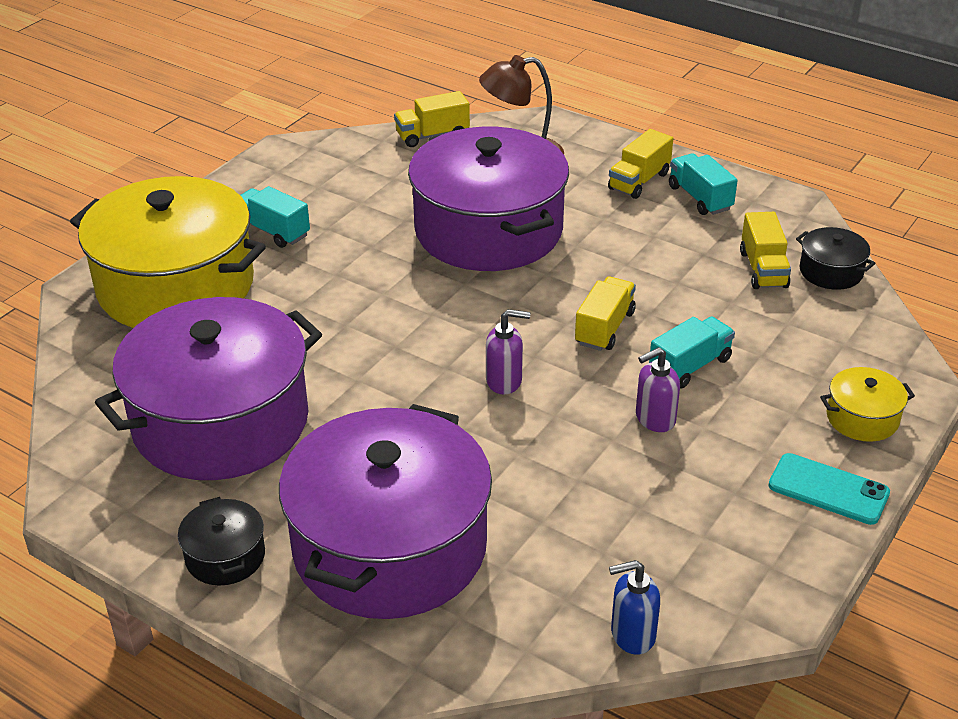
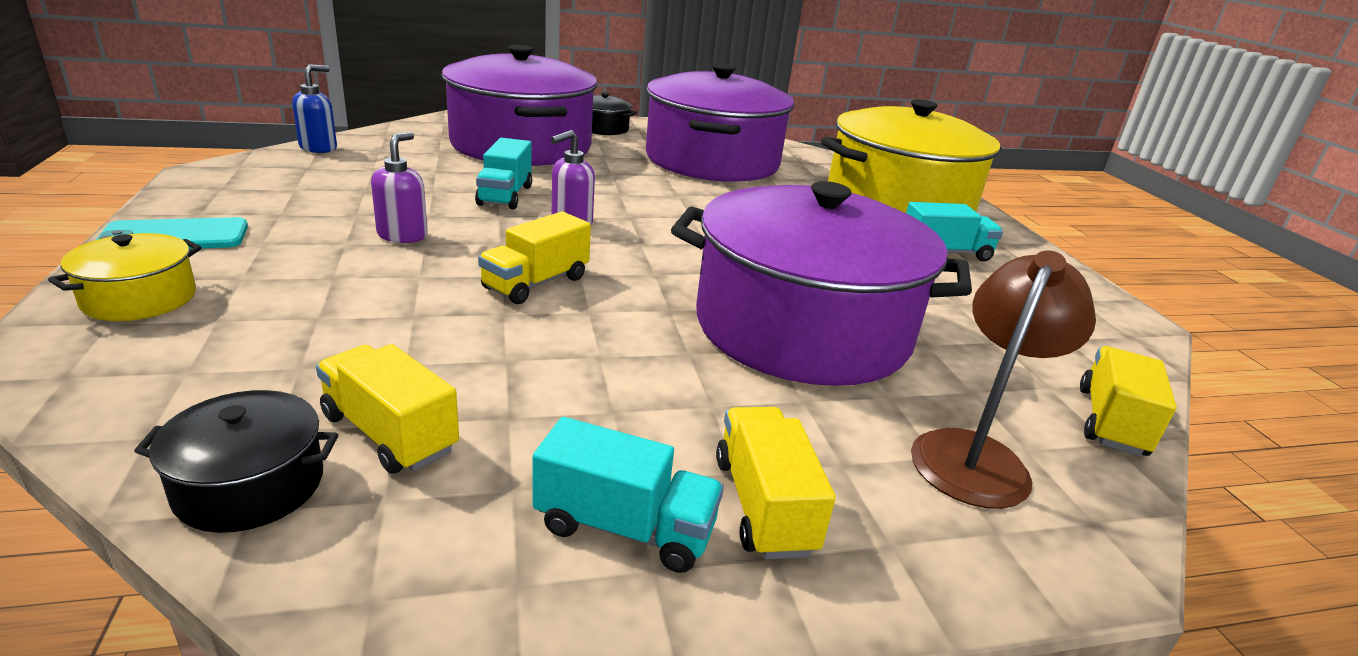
camera: 130 degrees right, 10 degrees down
(604, 328) = (536, 283): yellow truck -> yellow truck turned 60 degrees clockwise
(690, 366) = (403, 281): turquoise truck -> turquoise truck (505, 195)

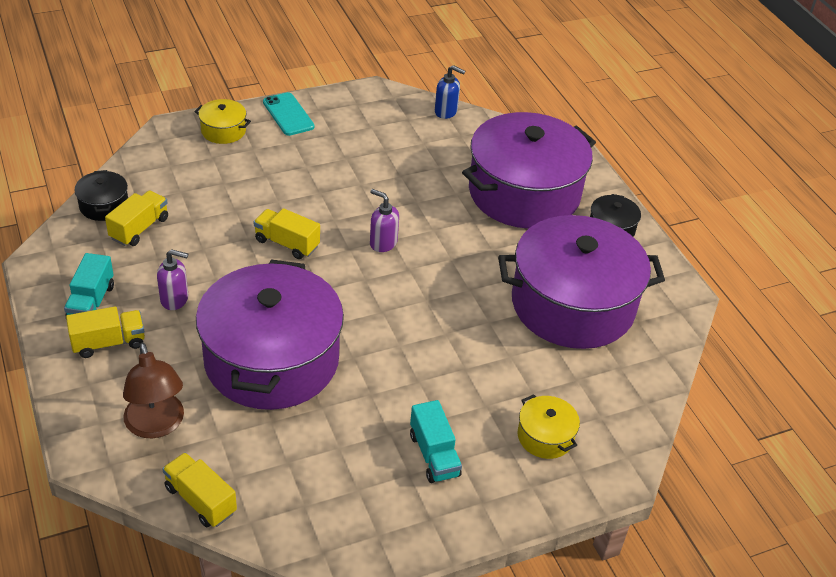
camera: 80 degrees right, 15 degrees up
(402, 235) = (326, 182): purple soap dispenser -> purple soap dispenser (175, 299)
(505, 195) = (412, 206): turquoise truck -> none
(898, 202) = (545, 436): yellow pot -> yellow pot, size x0.41
(976, 455) = (156, 425): brown lamp -> brown lamp turned 45 degrees clockwise
(1111, 422) = (200, 500): yellow truck -> yellow truck turned 150 degrees counterclockwise

